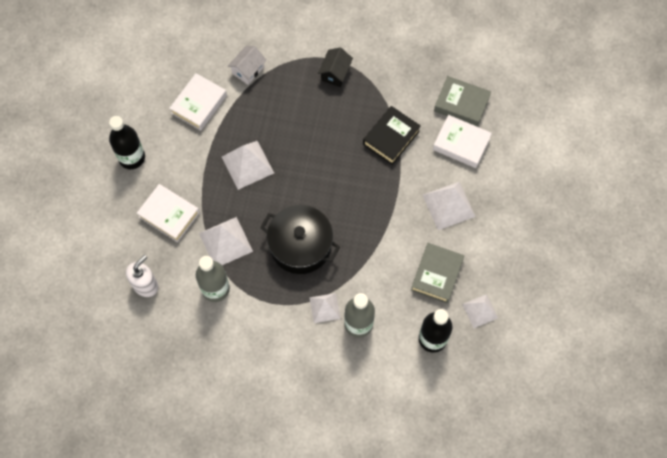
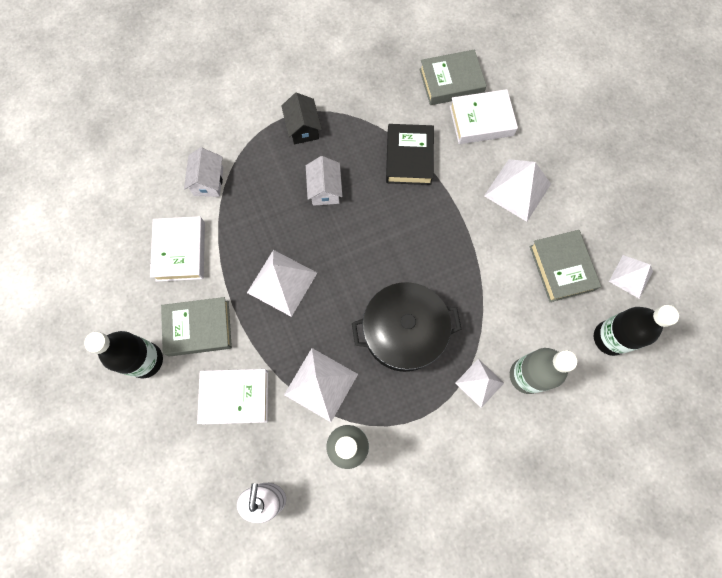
camera: 35 degrees left, 5 degrees up
(176, 159) = (198, 328): none -> grey book
(319, 123) = (325, 189): none -> white house

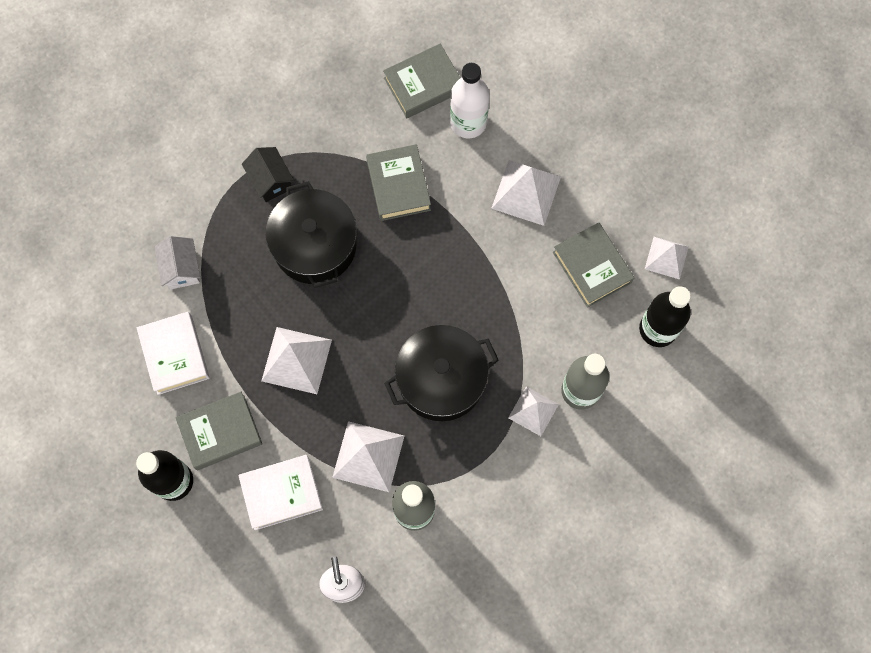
camera: 15 degrees left, 0 degrees up
(325, 189) = (315, 245): white house -> black pot
(409, 158) = (398, 185): black book -> grey book
(481, 121) = (468, 122): white book -> white bottle

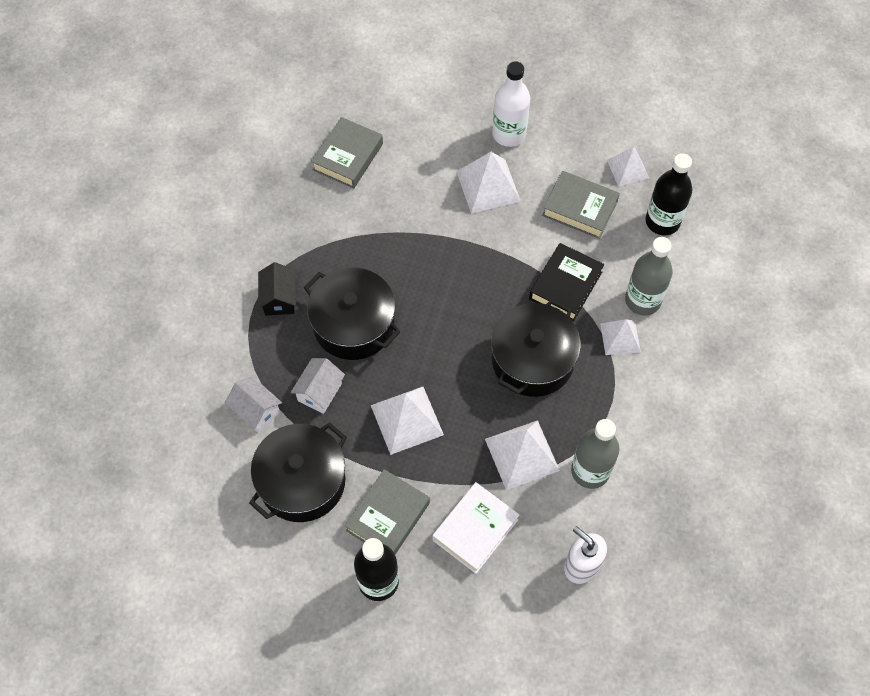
camera: 35 degrees left, 10 degrees down
(175, 355) = (302, 481): white book -> black pot
(244, 287) = (319, 392): none -> white house
(270, 180) = (279, 298): black house -> black house turned 60 degrees clockwise
(398, 185) = (386, 240): grey book -> none
(468, 122) = (404, 163): white bottle -> white bottle (509, 134)
(522, 331) = (565, 285): none -> black book

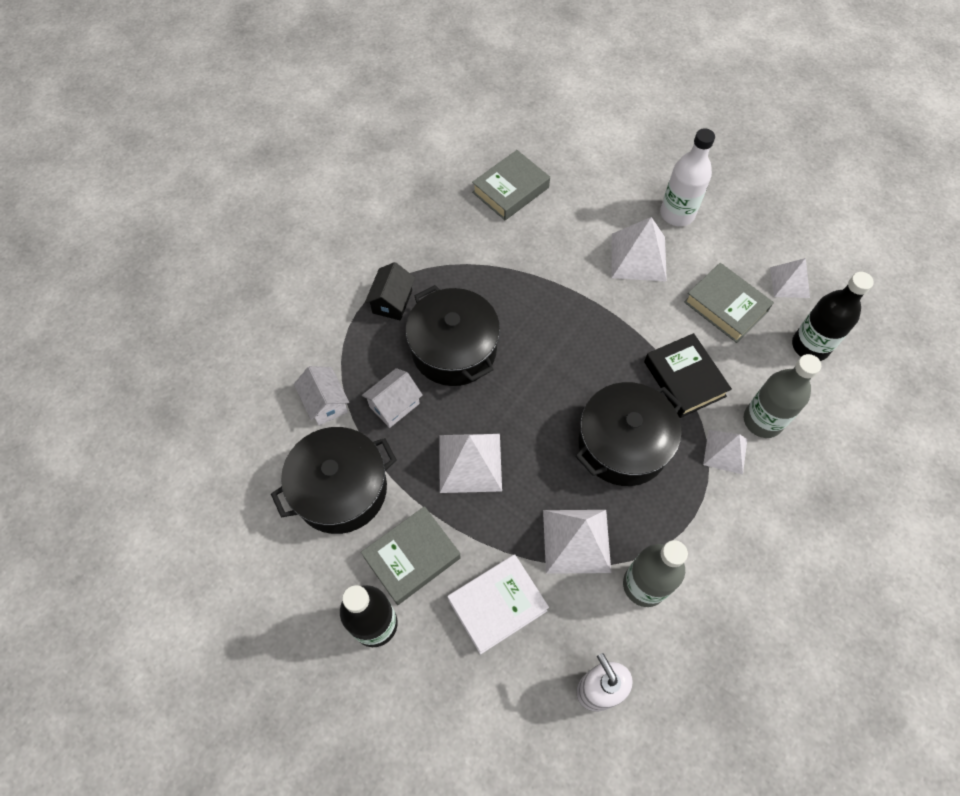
camera: 20 degrees right, 0 degrees up
(565, 285) = (684, 379): black book -> black book turned 75 degrees counterclockwise

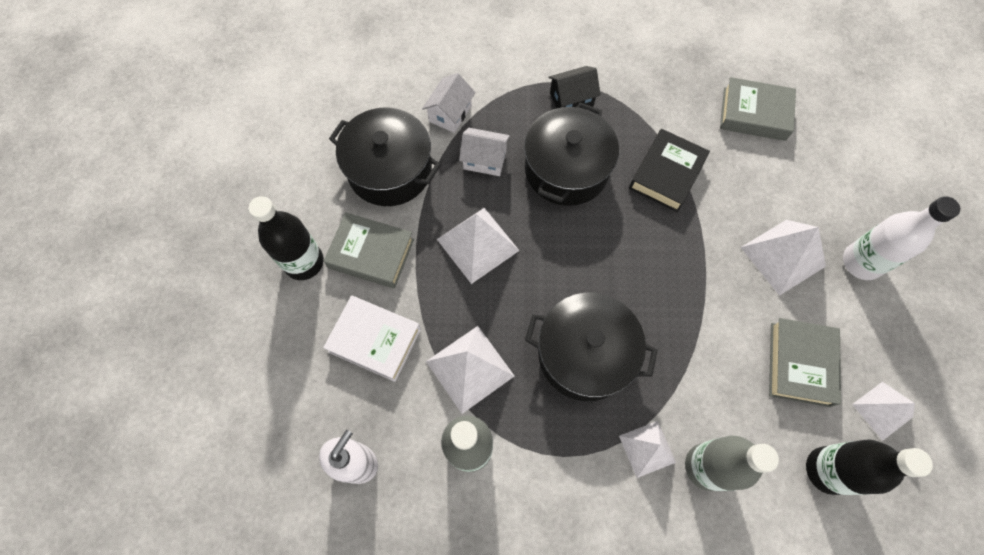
camera: 55 degrees right, 5 degrees up
(684, 379) = (691, 370): black book -> black book (666, 174)

